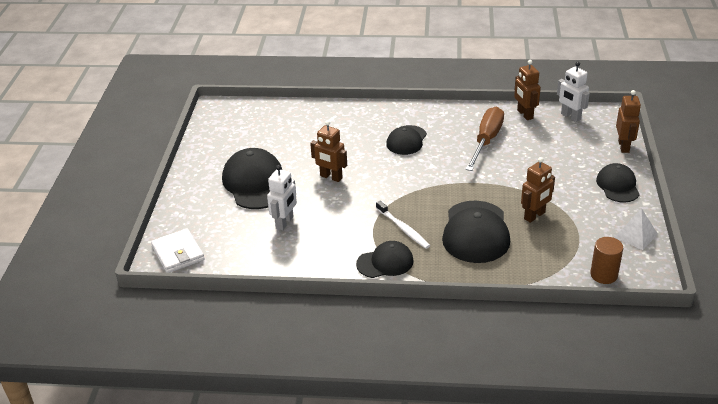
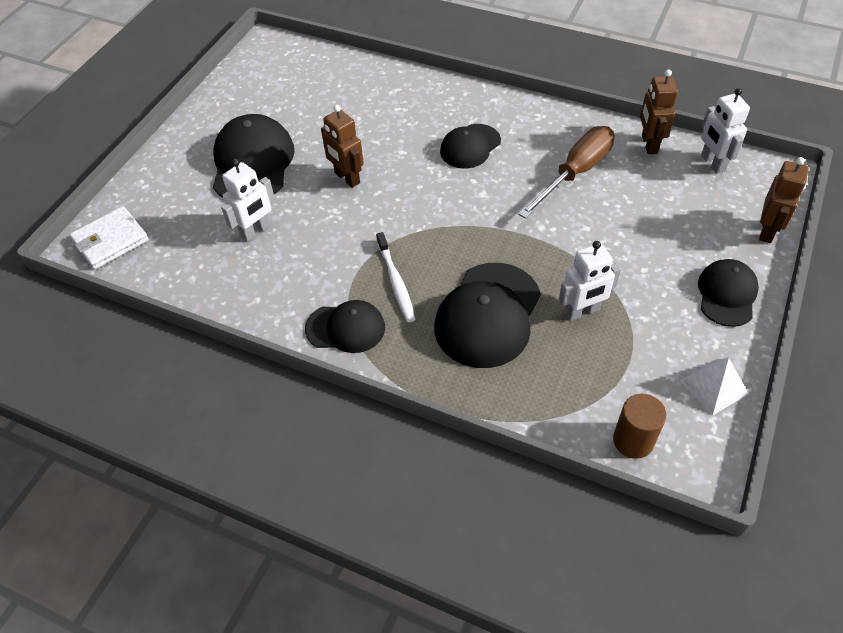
camera: 20 degrees right, 15 degrees up
(178, 253) = (111, 241): white wallet -> white wallet turned 60 degrees clockwise
(534, 216) = (582, 311): brown robot -> white robot

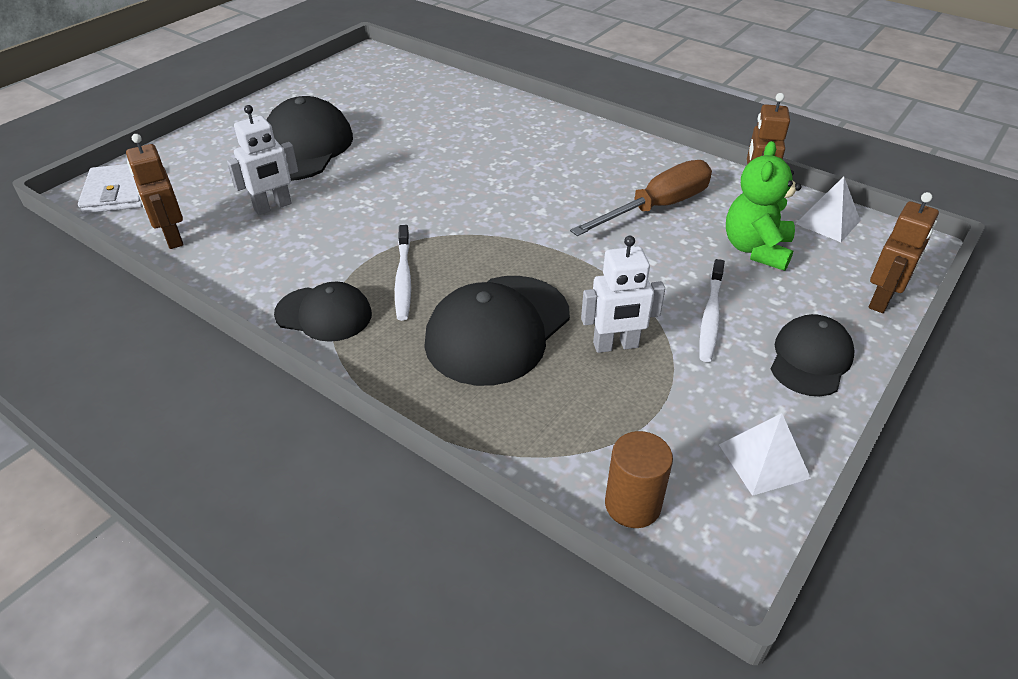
camera: 10 degrees right, 10 degrees down
(111, 241) = (118, 192): white wallet -> white wallet turned 75 degrees counterclockwise
(347, 178) = (395, 175): brown robot -> brown robot (172, 238)
(470, 146) = (544, 166): black cap -> none
(645, 271) = (710, 317): none -> white toothbrush
(664, 200) = (756, 249): none -> green teddy bear
(712, 163) = (828, 222): white robot -> white pyramid

